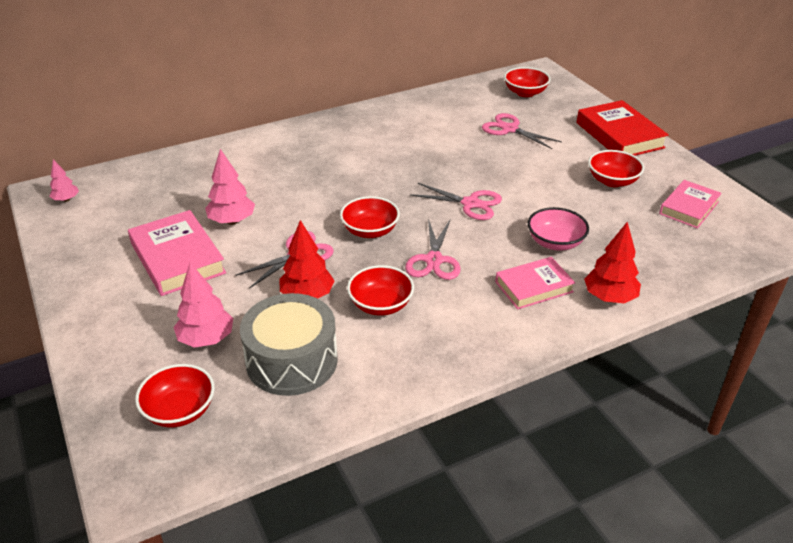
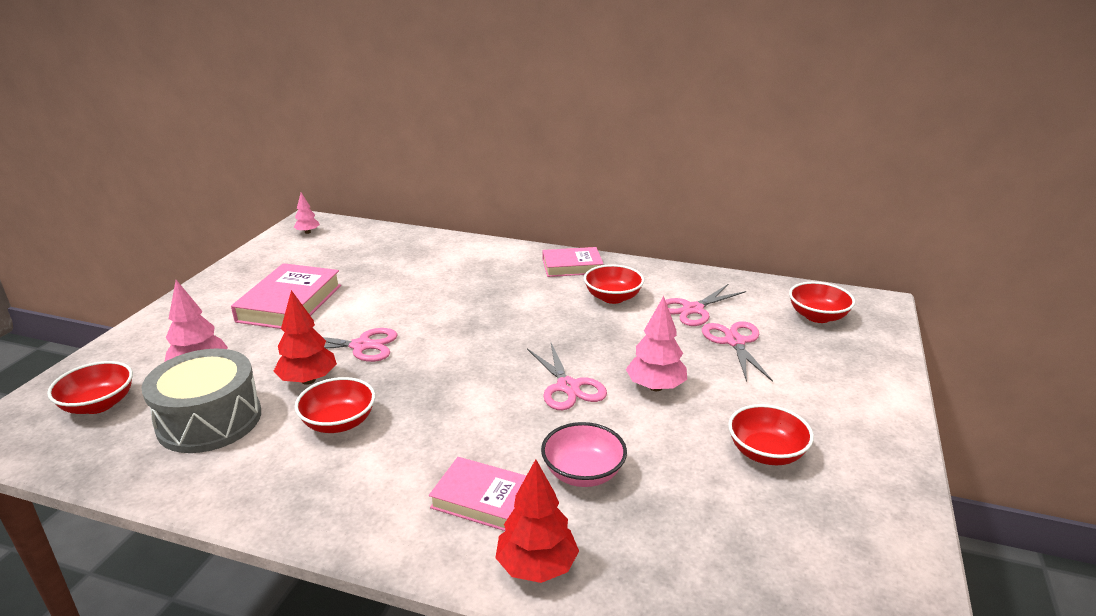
camera: 45 degrees right, 10 degrees down
(232, 221) = (367, 297): pink tree -> pink tree (655, 387)
(370, 231) = (442, 359): red bowl -> red bowl (612, 297)
(433, 260) = (445, 415): pink scissors -> pink scissors (693, 309)
(619, 135) = (866, 411): red book -> none
(689, 208) = (820, 542): pink book -> pink book (572, 266)

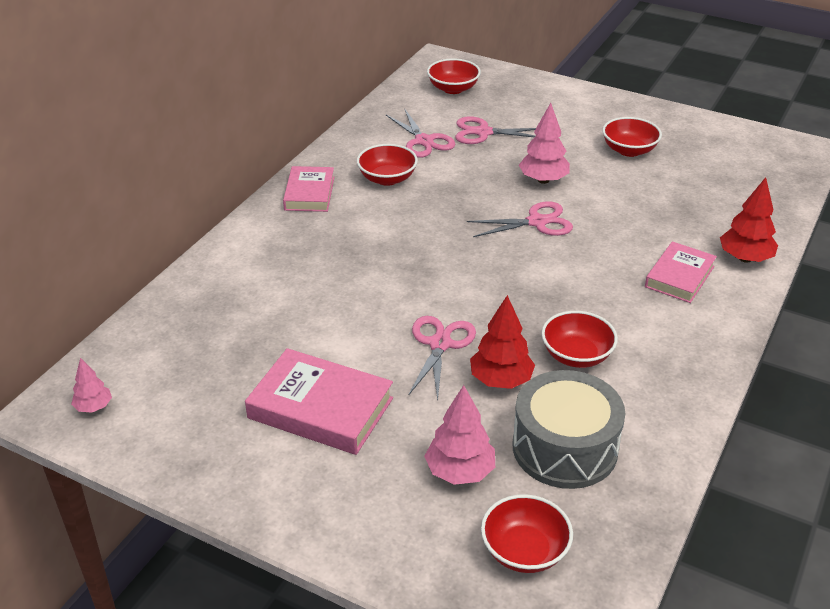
camera: 80 degrees left, 10 degrees up
(583, 473) = (649, 228): pink bowl -> none

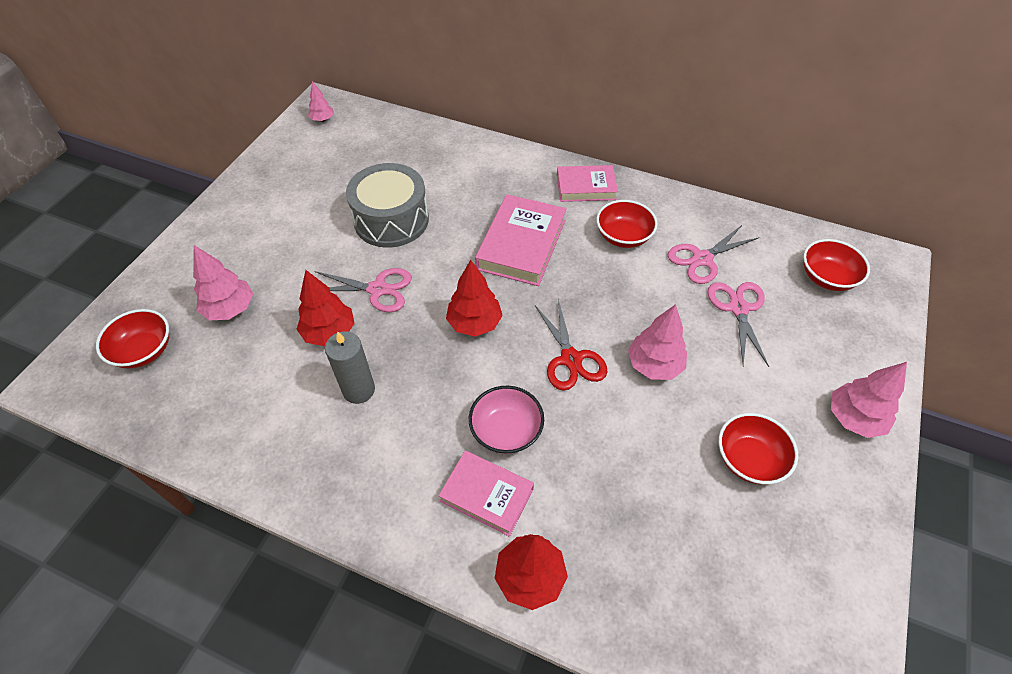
camera: 85 degrees right, 15 degrees up
(320, 408) = (309, 225): pink book -> pink book (521, 245)
(492, 276) = (474, 323): none -> red tree
(537, 222) = (571, 359): pink scissors -> red scissors
(564, 448) = (243, 378): grey drum -> grey drum (391, 220)
(576, 355) = (358, 390): red bowl -> grey candle
(590, 104) = (854, 418): none -> pink tree
(615, 263) = (506, 430): none -> pink bowl

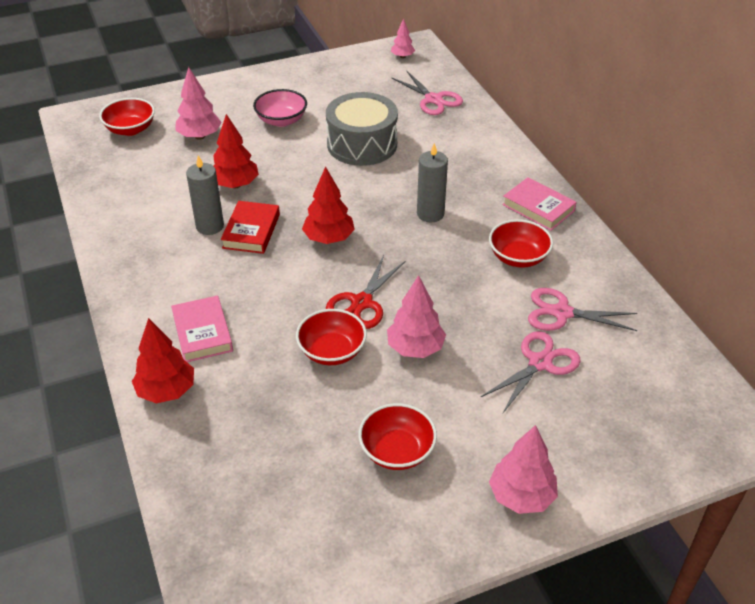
camera: 45 degrees right, 10 degrees down
(378, 289) = (296, 179): pink scissors -> pink scissors (433, 99)
(402, 366) = (251, 231): none -> red book
(506, 430) = (262, 310): pink bowl -> pink bowl (281, 120)
(521, 245) = (430, 214): pink book -> grey candle
(827, 277) = (658, 399): red bowl -> red bowl (332, 351)

